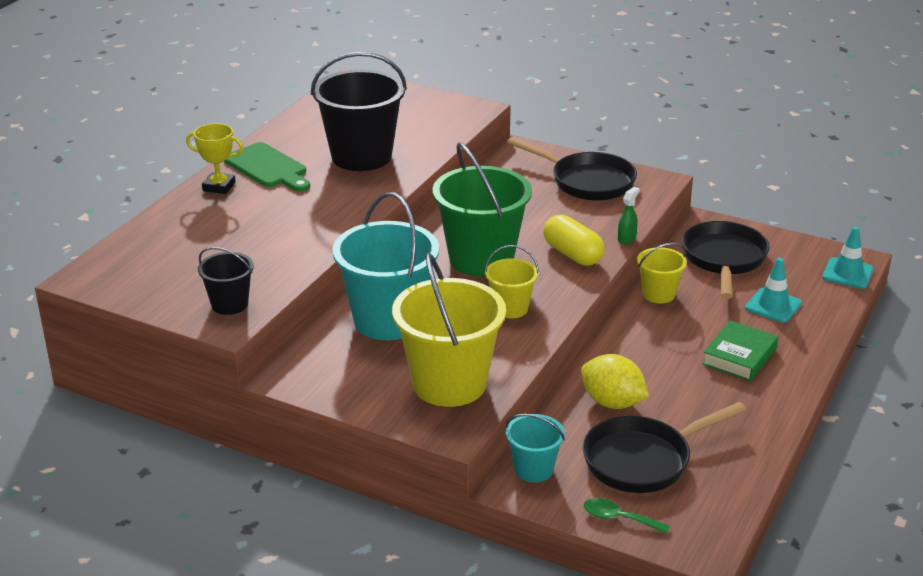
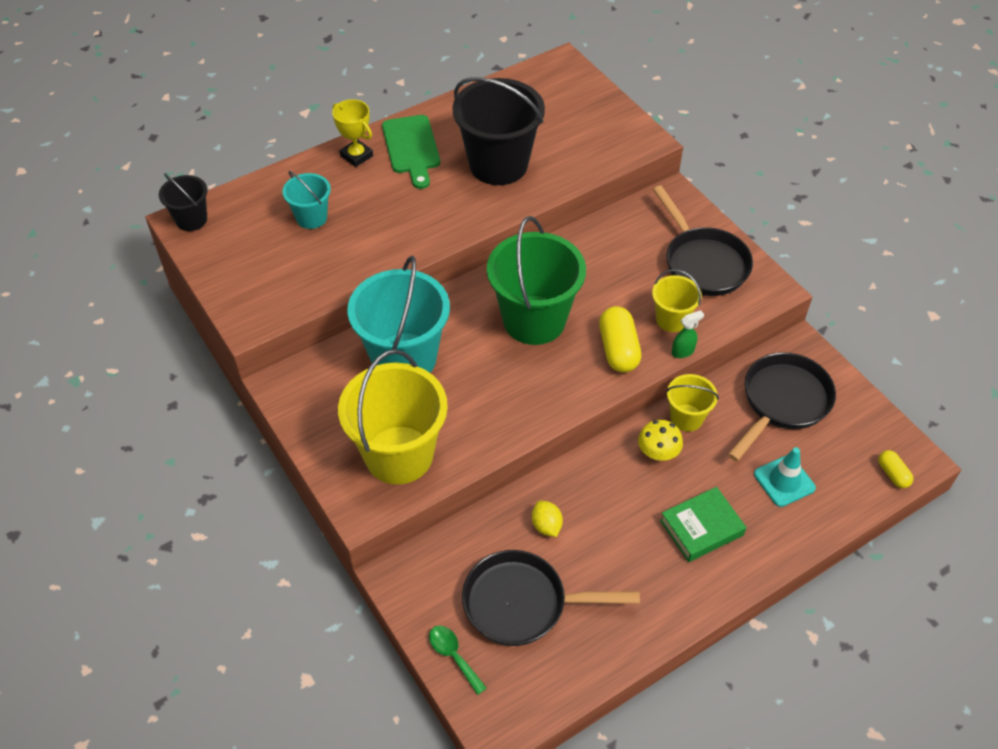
camera: 30 degrees right, 20 degrees up
(229, 304) = (267, 300): black bucket -> black bucket (191, 220)
(510, 308) = (514, 391): yellow bucket -> yellow bucket (672, 319)
(533, 469) = (426, 566): turquoise bucket -> turquoise bucket (311, 217)
(612, 402) = (546, 526): yellow lemon -> yellow lemon, size x0.58
(657, 323) = (658, 452): none -> yellow mushroom
(847, 273) = (892, 474): turquoise traffic cone -> yellow capsule

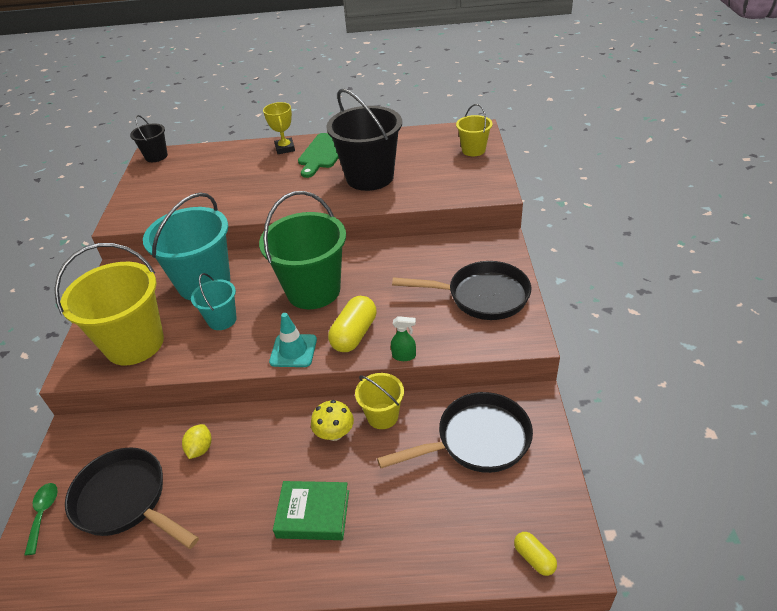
camera: 35 degrees right, 10 degrees down
(311, 217) = (221, 174): turquoise bucket -> turquoise bucket (222, 320)
(672, 319) = (417, 328): yellow bucket -> yellow bucket (473, 150)
(703, 262) = (482, 296): black pan -> black pan turned 90 degrees counterclockwise
(784, 481) = (420, 510): turquoise traffic cone -> turquoise traffic cone (293, 351)
(892, 474) = (534, 558): yellow capsule -> yellow capsule turned 45 degrees counterclockwise

